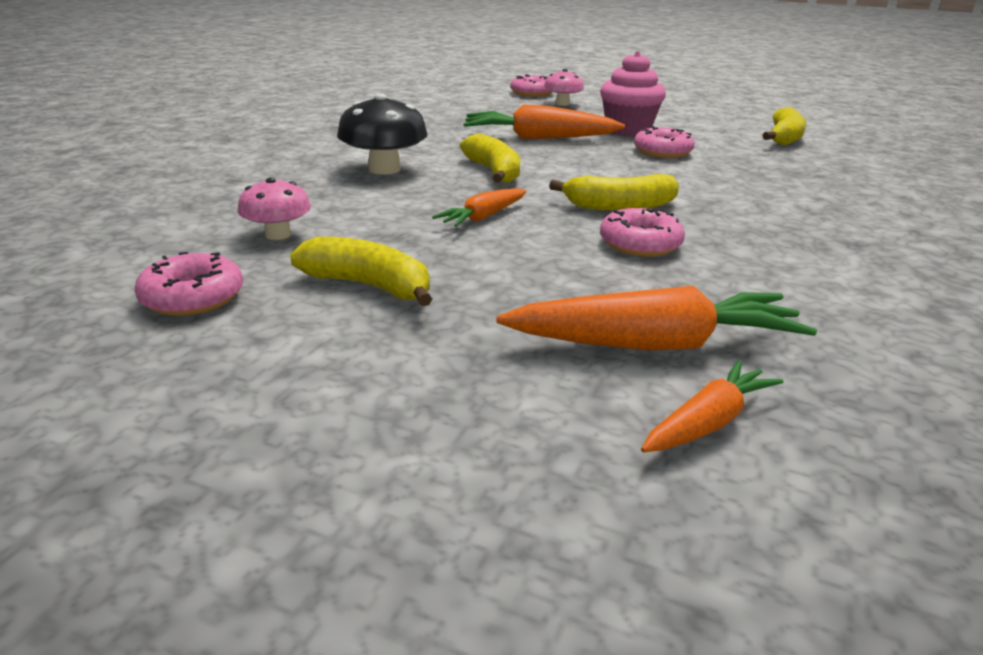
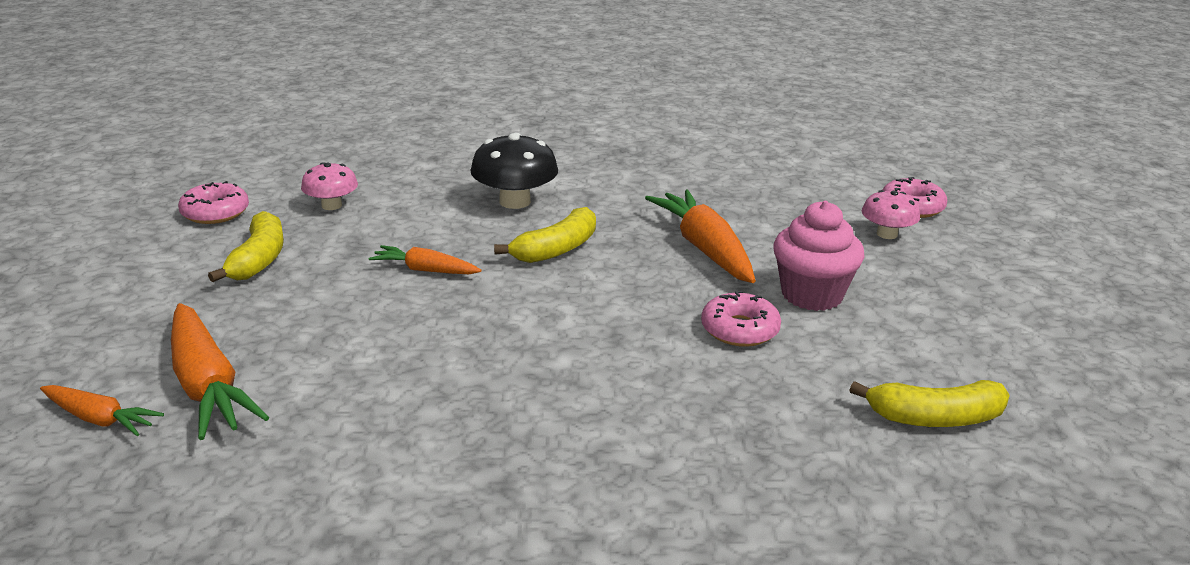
camera: 65 degrees right, 0 degrees up
(619, 206) = (508, 329): yellow banana -> none
(640, 244) = (411, 354): pink donut -> none

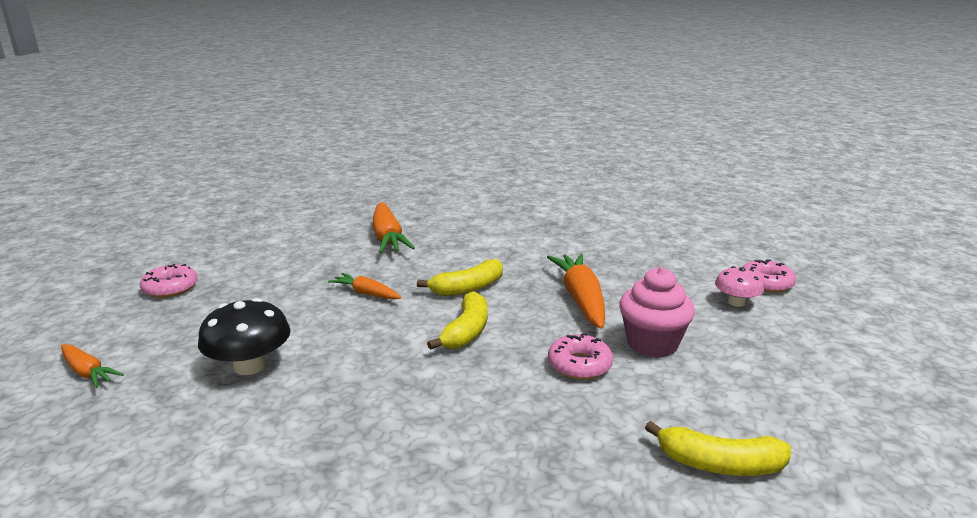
camera: 15 degrees right, 5 degrees down
(207, 386) = (171, 358): orange carrot -> orange carrot (388, 238)
(215, 212) = (253, 241): pink donut -> pink donut (170, 288)
(258, 259) = (260, 275): yellow banana -> yellow banana (466, 331)
(331, 205) = (330, 243): pink mushroom -> none
(515, 201) = (456, 252): black mushroom -> black mushroom (250, 366)

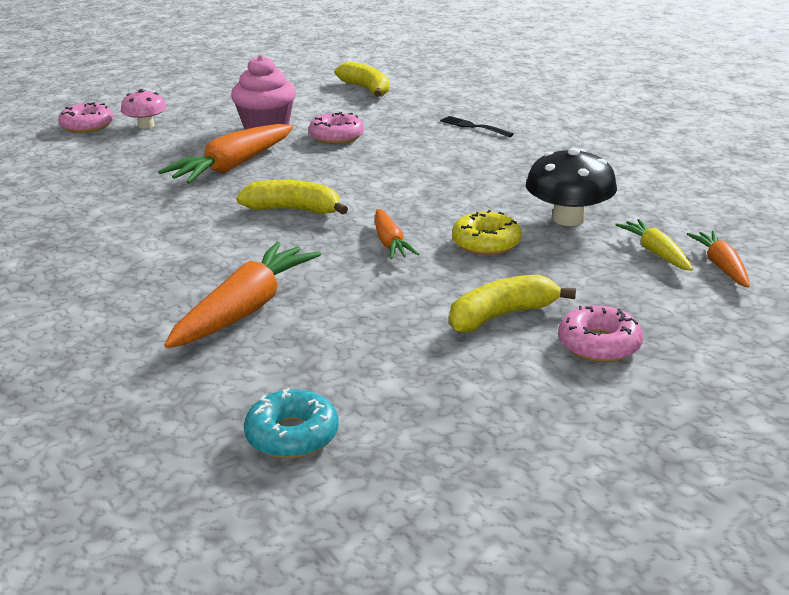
camera: 135 degrees left, 5 degrees up
(152, 363) = (656, 253): none -> yellow carrot
(293, 216) = (292, 435): none -> turquoise donut
(299, 318) = (486, 243): none -> yellow donut
(466, 331) = (366, 179): yellow banana -> yellow banana (502, 316)
(480, 455) = (473, 126): none -> black fork

